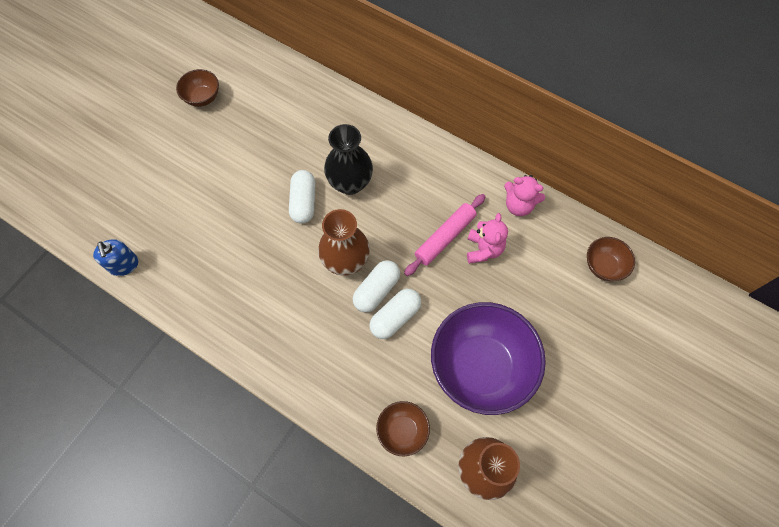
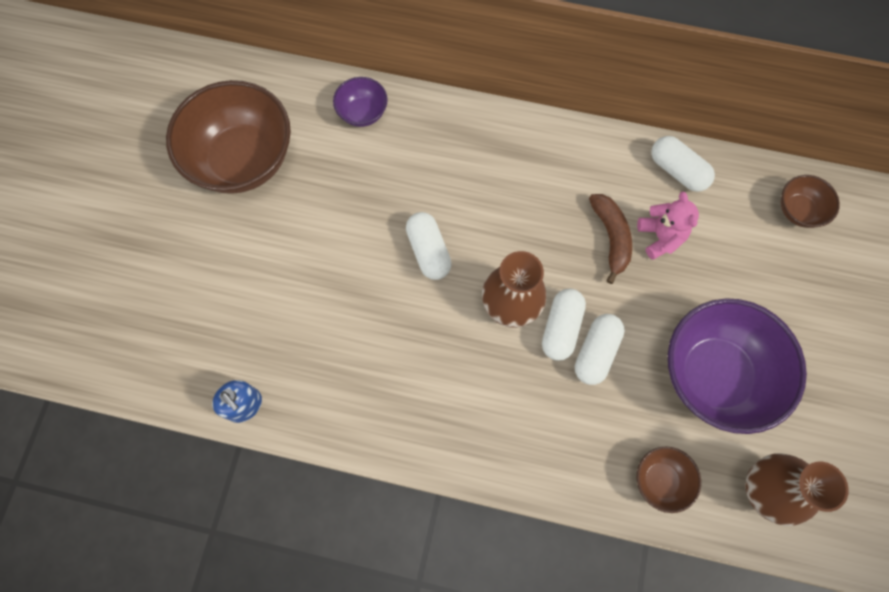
camera: 20 degrees left, 5 degrees up
(202, 97) = (243, 160): brown bowl -> brown bowl, size x2.14
(301, 91) = (362, 113): none -> purple bowl
(350, 183) = (473, 209): black vase -> none
(445, 237) = (611, 237): pink rolling pin -> brown banana
(518, 205) = (677, 170): pink teddy bear -> white capsule

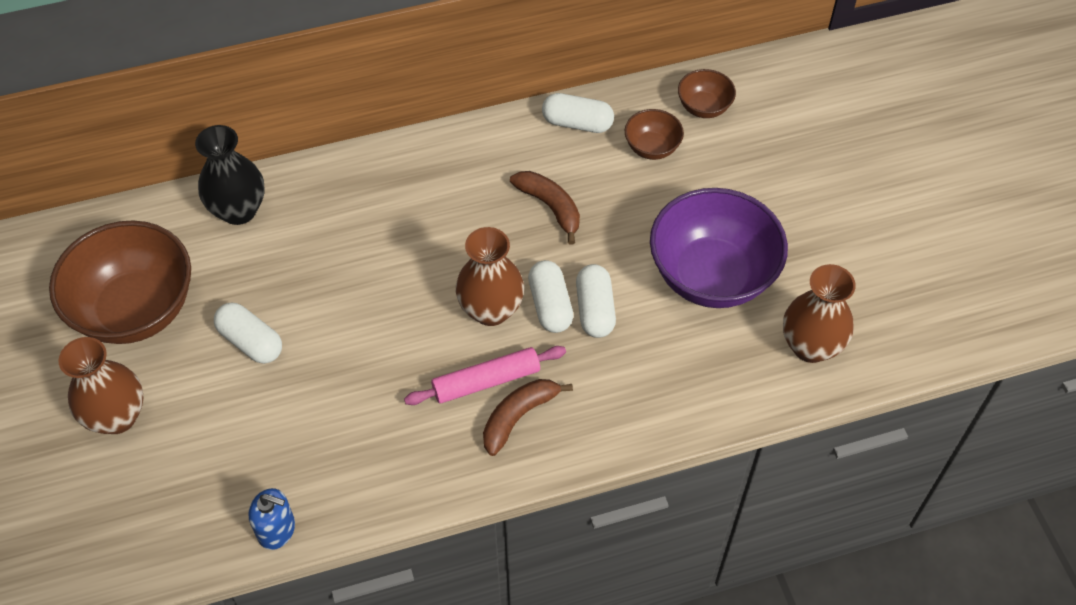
camera: 30 degrees left, 15 degrees down
(183, 243) = (117, 416): none -> brown vase
(362, 113) = (238, 210): purple bowl -> black vase
(428, 251) = (382, 301): white capsule -> white capsule (251, 341)
(471, 368) = (486, 381): none -> pink rolling pin
(480, 414) = (518, 417): none -> brown banana
(660, 237) = (595, 185): pink teddy bear -> none
(660, 480) = (716, 386): brown bowl -> brown bowl (652, 148)

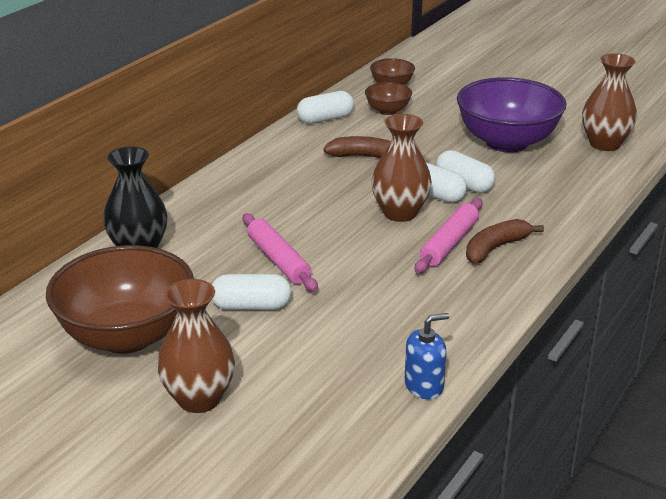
camera: 40 degrees left, 25 degrees down
(327, 300) = (278, 260): none -> pink rolling pin
(518, 417) = (495, 248): brown banana -> brown banana turned 45 degrees clockwise

